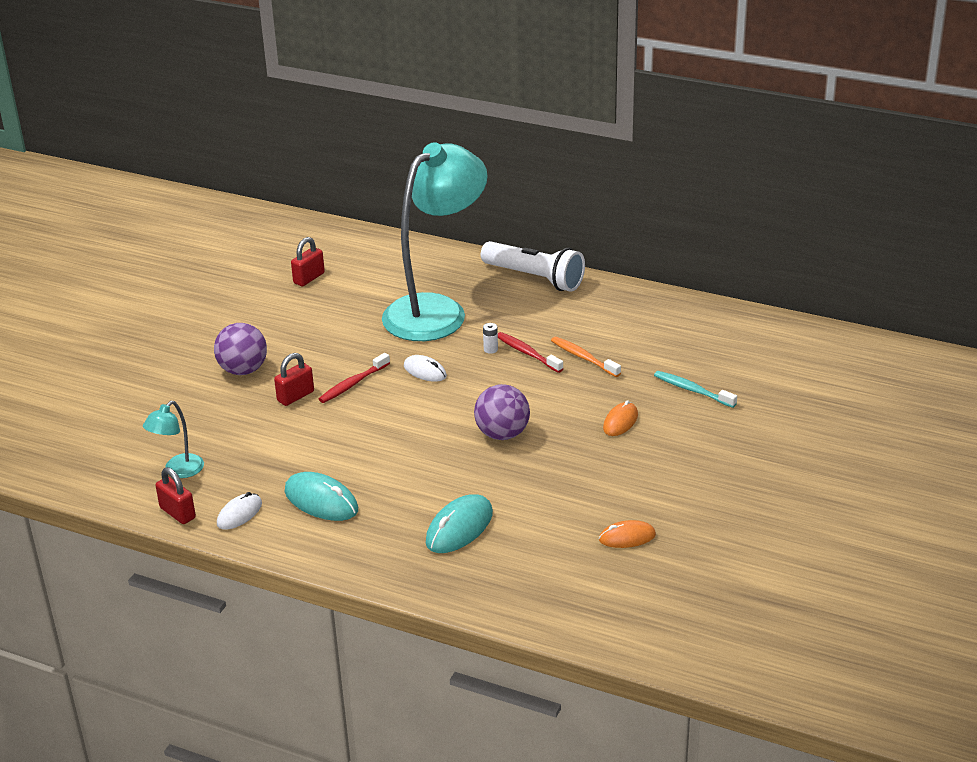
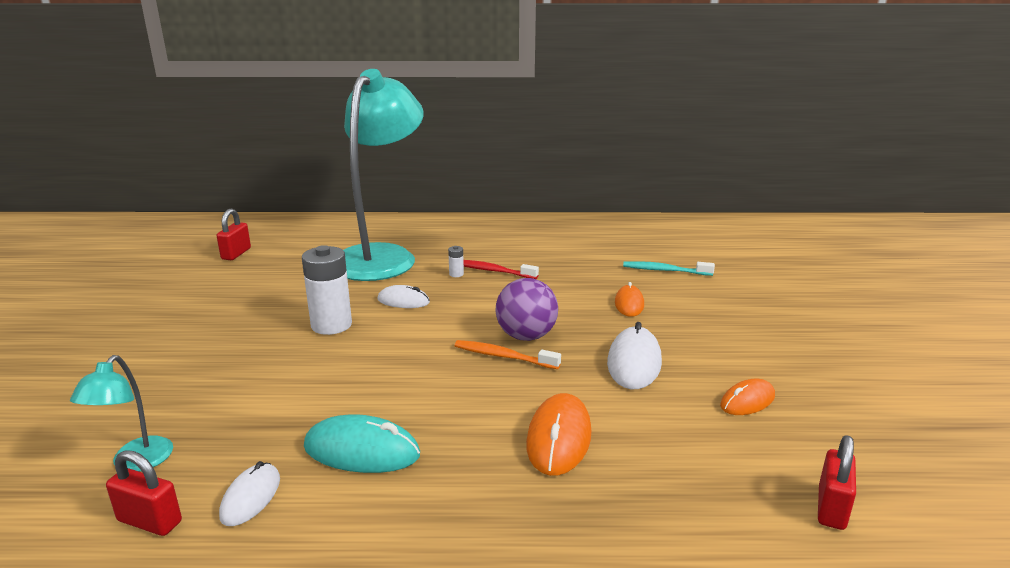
camera: 25 degrees left, 10 degrees down
(243, 370) = (192, 336): purple ball -> none
(295, 396) = (269, 348): red padlock -> red padlock (831, 508)
(353, 384) = (331, 325): red toothbrush -> white battery
(459, 528) = (559, 438): turquoise mouse -> orange mouse
(535, 278) = (455, 224): white flashlight -> none
(569, 481) = (634, 362): none -> white mouse
(583, 357) = (547, 265): orange toothbrush -> orange toothbrush (503, 356)

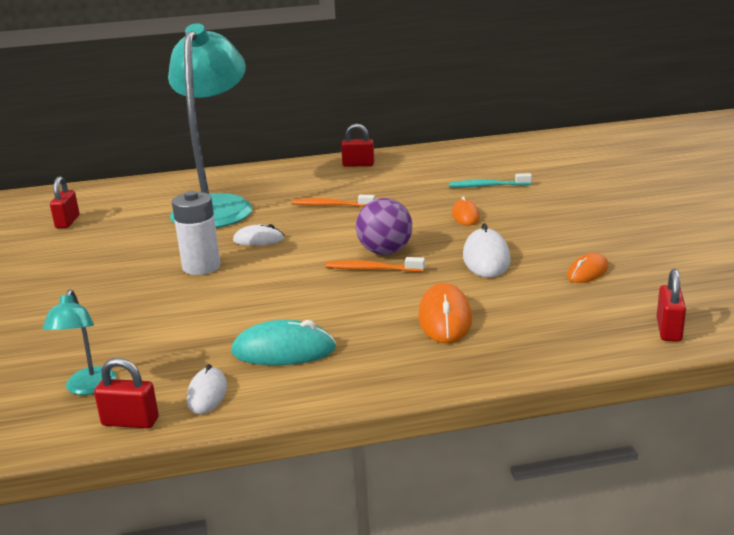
camera: 10 degrees left, 0 degrees up
(456, 274) = (297, 212): white battery -> none
(493, 271) = (331, 205): red toothbrush -> orange toothbrush
(540, 228) = (358, 164): none -> red padlock

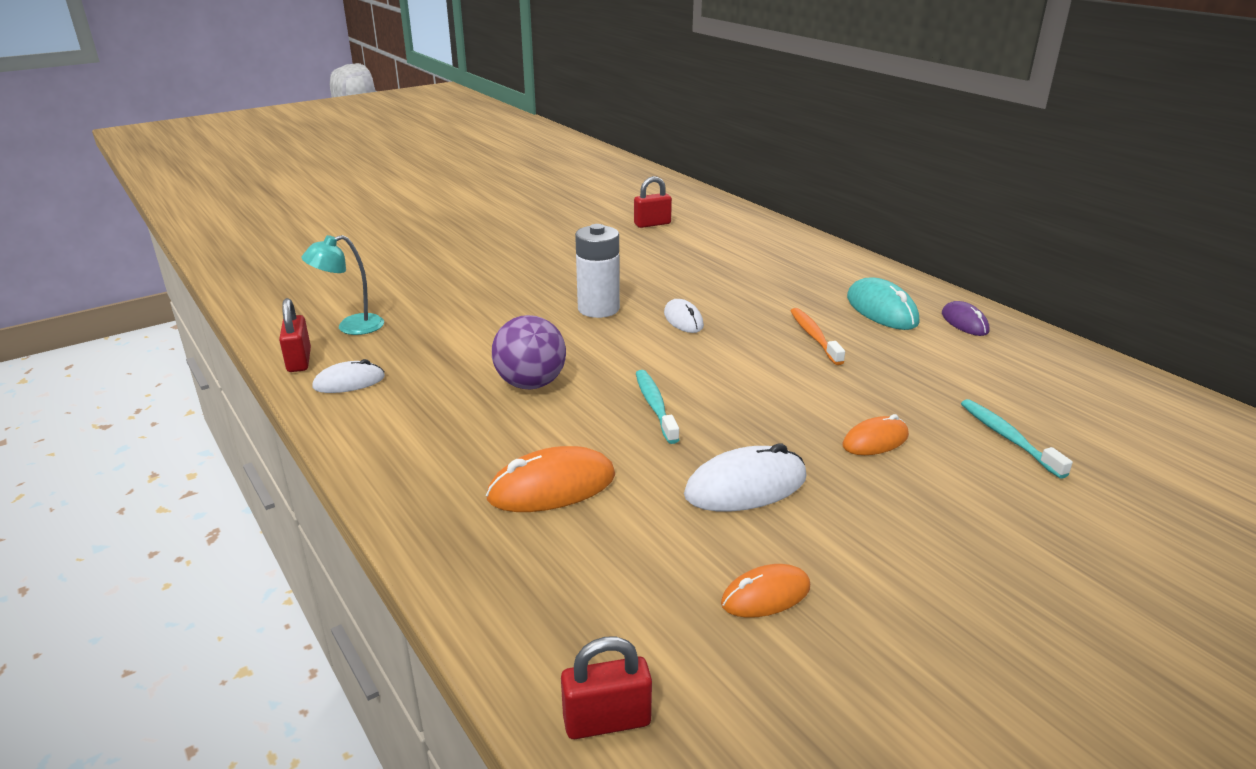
camera: 65 degrees right, 5 degrees up
(216, 206) = (748, 276): turquoise lamp -> none
(283, 351) = (439, 399): turquoise mouse -> turquoise mouse (881, 310)
(358, 164) = (964, 322): red padlock -> purple mouse
(372, 269) = (655, 406): orange toothbrush -> turquoise toothbrush
(385, 252) = (709, 404): purple ball -> purple ball (531, 384)
(587, 272) = (765, 595): orange mouse -> orange mouse turned 45 degrees counterclockwise

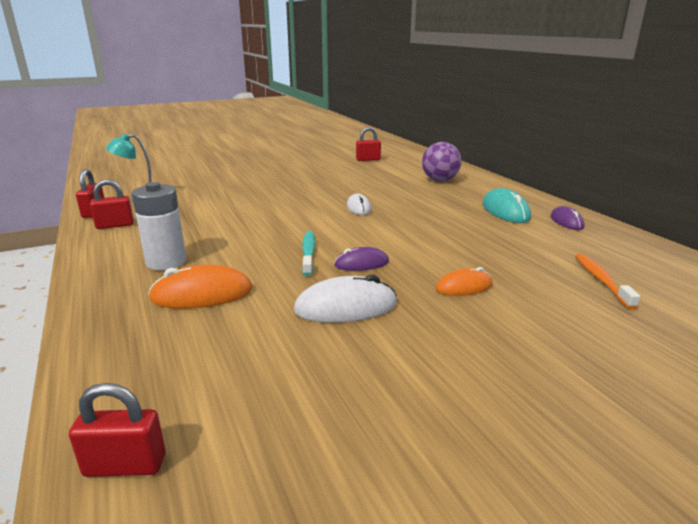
camera: 10 degrees right, 5 degrees down
(349, 382) = (115, 225): white mouse -> red padlock
(531, 384) = (231, 234): purple ball -> purple ball (440, 180)
(598, 309) = (304, 199): white battery -> white battery (166, 262)
(733, 417) = (361, 263): none -> purple mouse
(765, 595) = (318, 384): orange mouse -> none
(814, 336) = (447, 222): orange toothbrush -> orange toothbrush (601, 280)
(1008, 438) = (575, 294): turquoise toothbrush -> none

